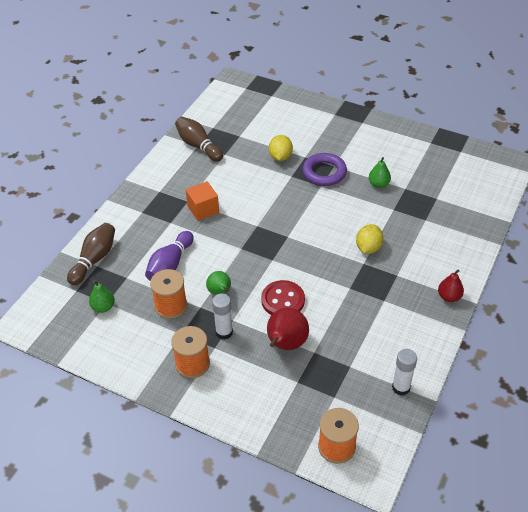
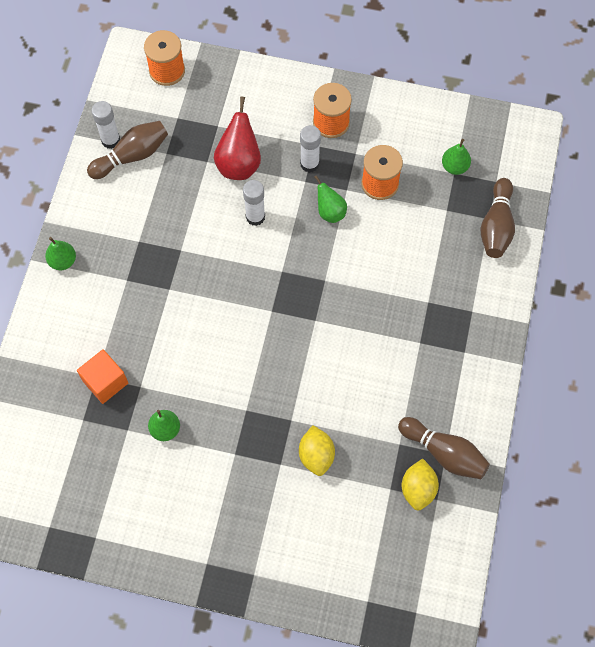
camera: 165 degrees right, 20 degrees up
(170, 264) = (402, 238): purple bowling pin -> none
(203, 209) = (393, 332): orange cube -> orange cube (105, 382)
(283, 300) = (255, 217): red button -> white glue stick
(324, 172) = (246, 436): purple ring -> none
(368, 248) = (166, 313): yellow lemon -> yellow lemon (418, 489)
(382, 369) = (132, 156): none -> brown bowling pin
(449, 297) = (63, 261): red pear -> green pear

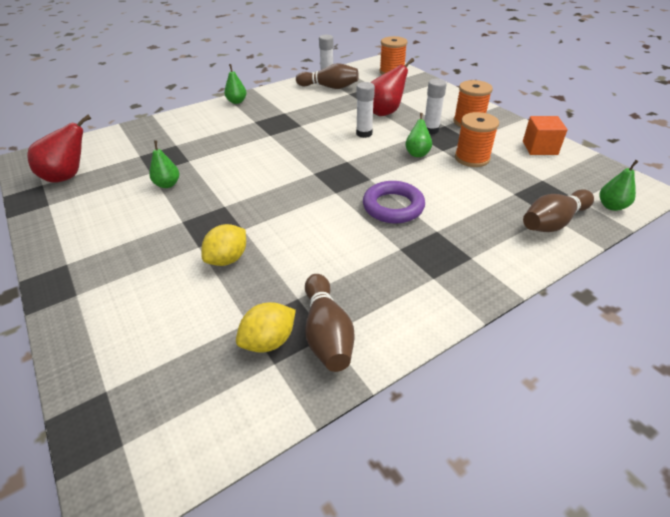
camera: 45 degrees right, 25 degrees down
(58, 498) = (68, 176): none -> red pear
(105, 382) = (176, 149): orange cube -> orange cube (539, 148)
(375, 301) = (393, 206): none -> purple ring
(454, 167) = (546, 177): green pear -> green pear (611, 206)

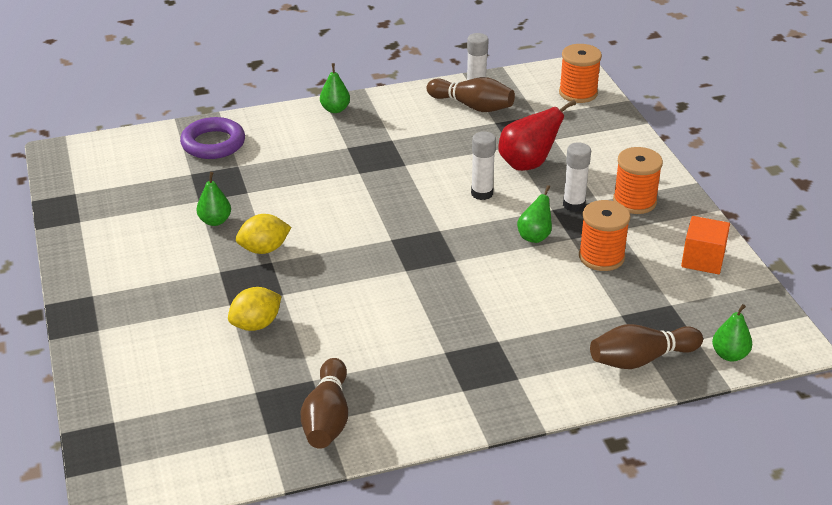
camera: 15 degrees right, 5 degrees down
(68, 176) = (105, 188): red pear -> none
(269, 341) = (269, 413): yellow lemon -> yellow lemon (264, 249)
(393, 206) = (464, 302): purple ring -> purple ring (213, 143)

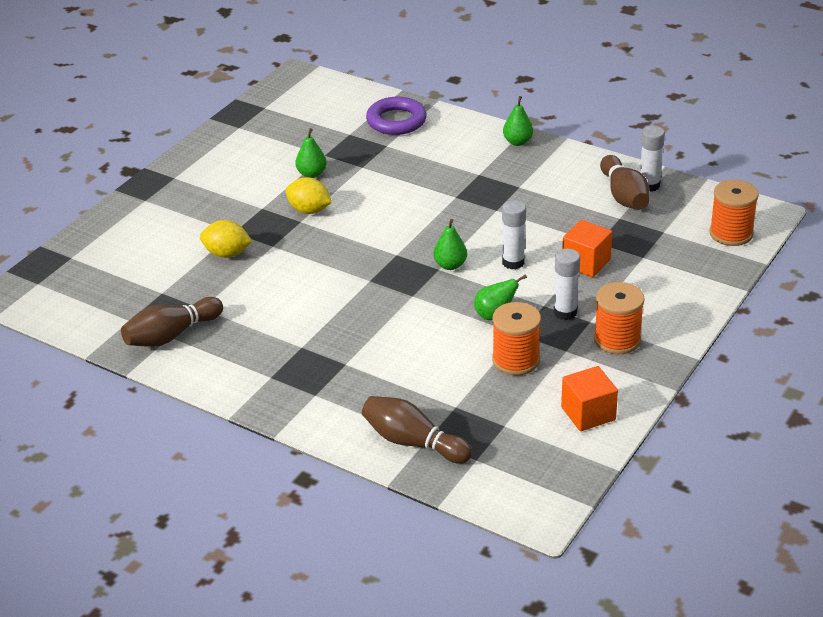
camera: 50 degrees right, 0 degrees up
(528, 164) = (586, 263): red pear -> orange cube
(729, 355) = (479, 486): green pear -> green pear (450, 265)

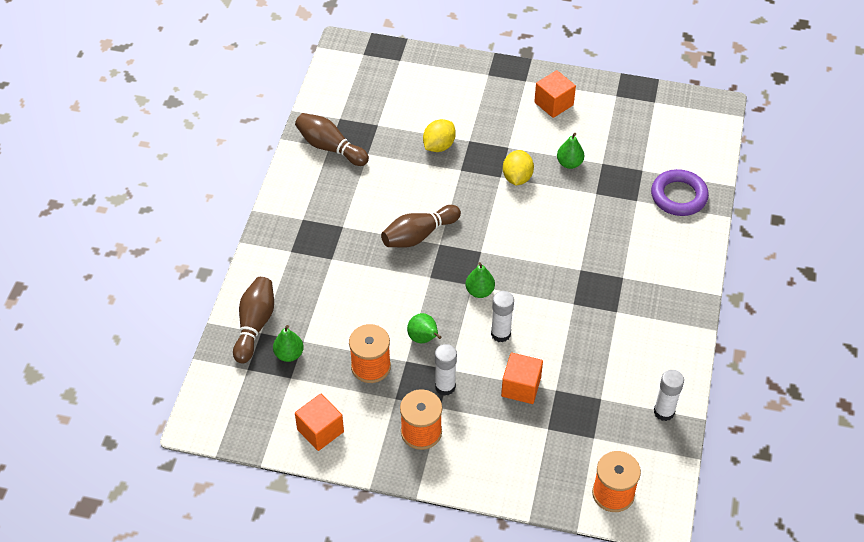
camera: 70 degrees right, 15 degrees up
(221, 166) = (553, 104): none -> orange cube
(227, 254) = (439, 146): yellow lemon -> yellow lemon turned 45 degrees clockwise
(517, 142) = (688, 293): green pear -> green pear (289, 354)
(624, 196) = (637, 395): brown bowling pin -> brown bowling pin (419, 235)

